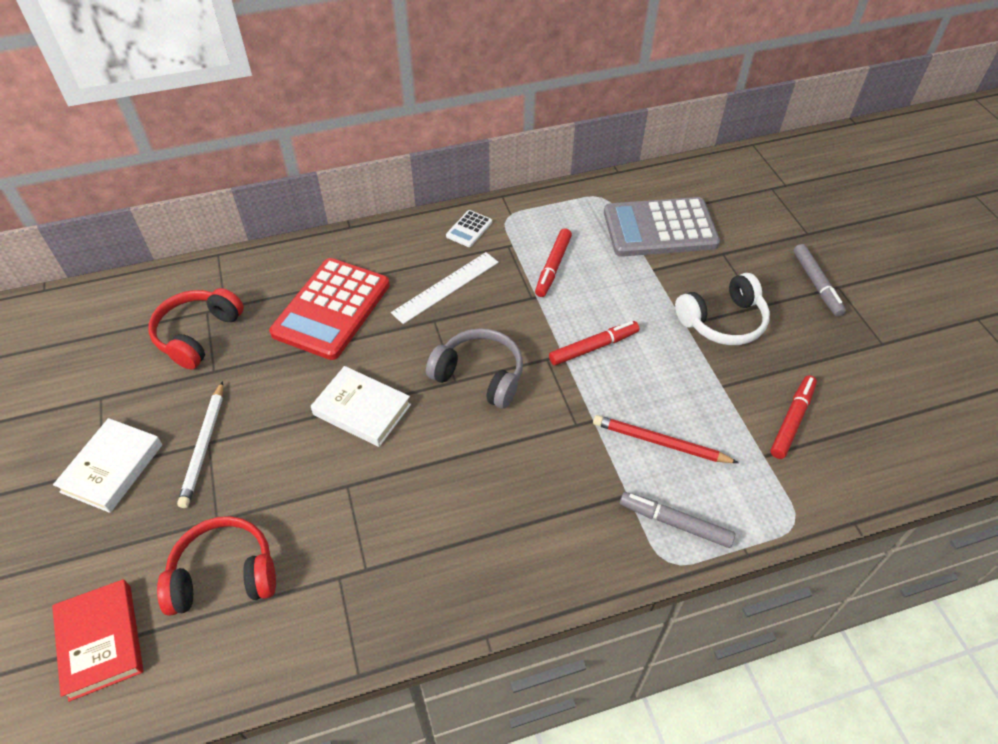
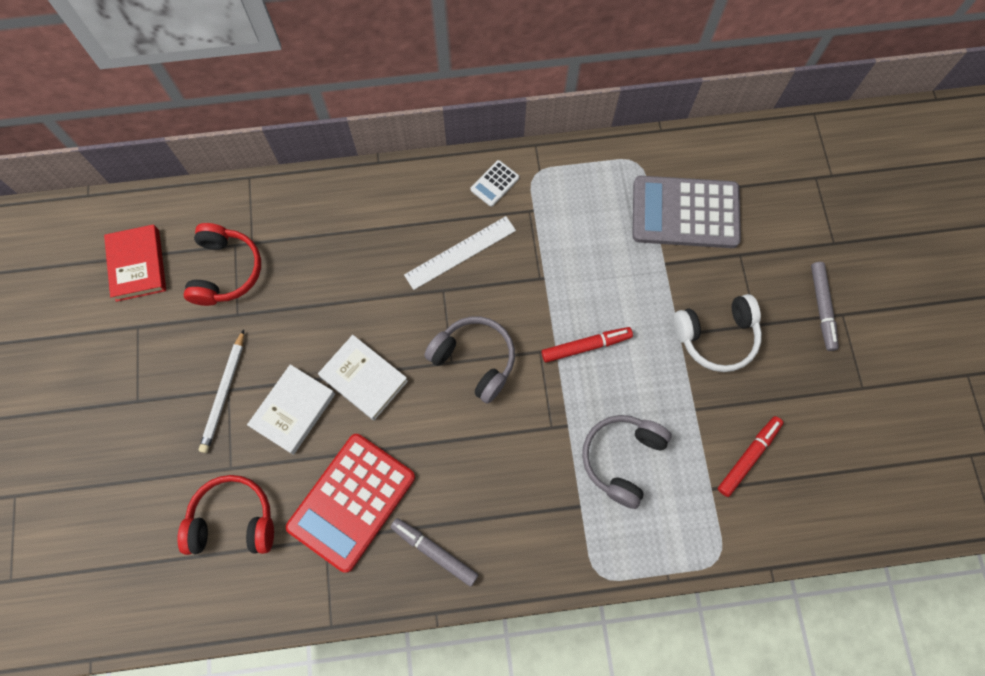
camera: 10 degrees right, 20 degrees up
(101, 641) = (135, 561): red book -> red book (138, 265)
(112, 468) = (146, 402): white book -> white book (293, 410)
(198, 334) = (225, 271): red headphones -> red headphones turned 150 degrees clockwise
(331, 309) = (349, 261): red calculator -> red calculator (351, 501)
(553, 267) = (568, 244): red marker -> none
(660, 442) = (622, 459): red pencil -> grey headphones
(675, 523) = (614, 540): grey marker -> grey marker (434, 552)

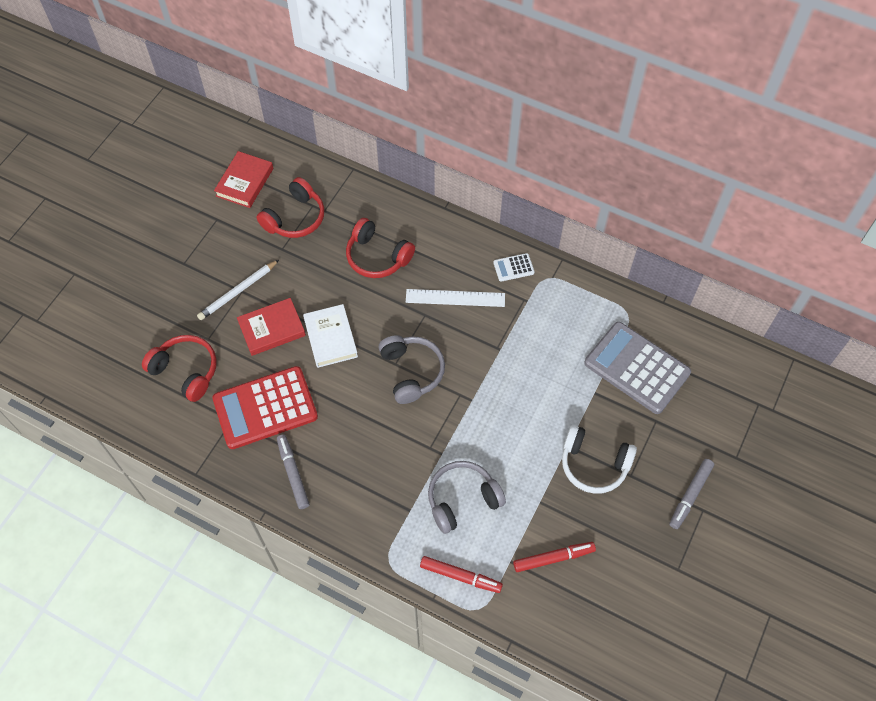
camera: 35 degrees right, 10 degrees down
(293, 410) = (272, 329): white book -> red book
(347, 258) = (377, 256): none -> red headphones
(586, 346) = (494, 411): red marker -> red marker (460, 576)

